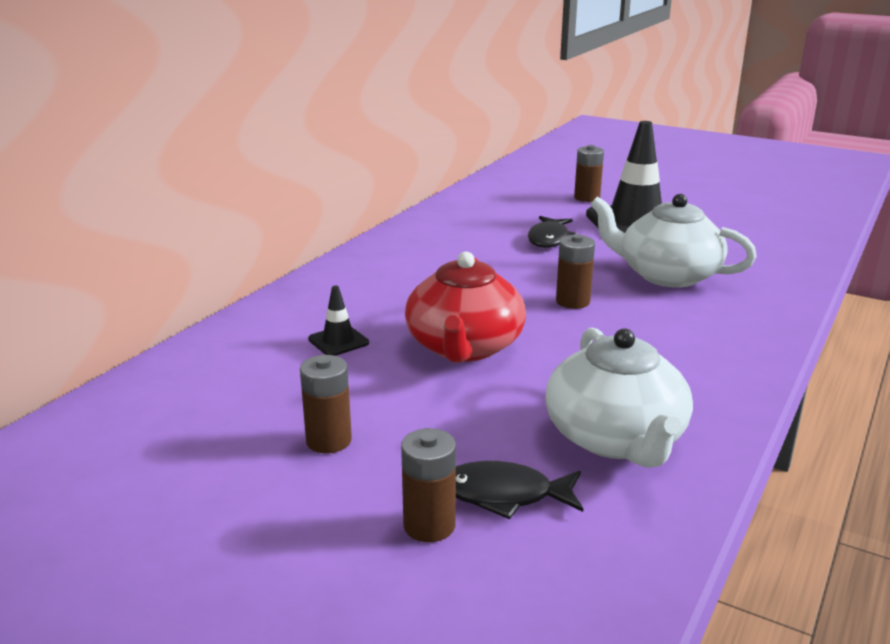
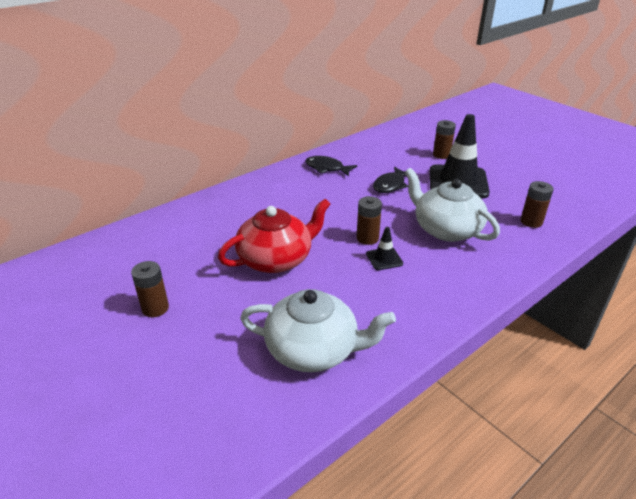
camera: 20 degrees right, 10 degrees up
(338, 341) = (209, 239): black traffic cone -> black traffic cone (384, 259)
(429, 525) = (164, 381): brown battery -> brown battery (531, 222)
(464, 347) = (276, 259): red teapot -> red teapot turned 150 degrees counterclockwise
(505, 495) = (219, 372): black fish -> black fish (327, 168)
(615, 438) = (313, 349): white teapot -> white teapot turned 90 degrees counterclockwise

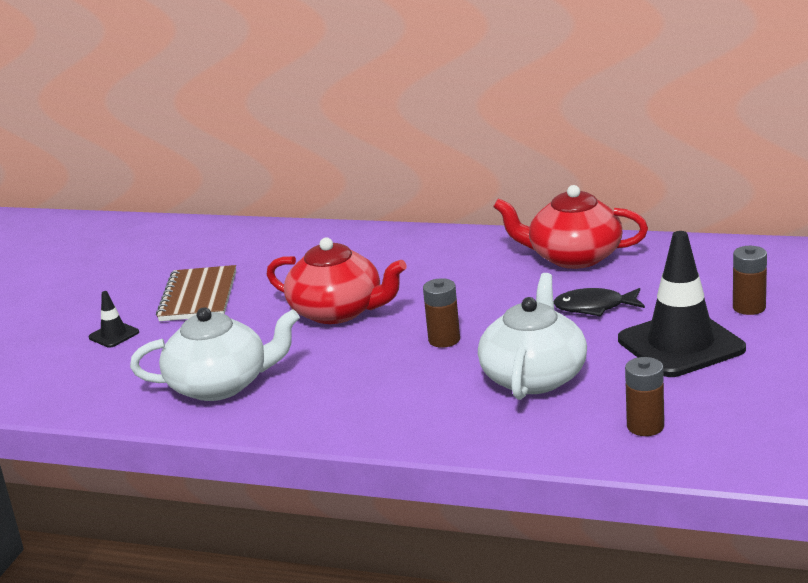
camera: 60 degrees right, 10 degrees down
(155, 308) = (198, 296): brown battery -> brown notebook
(313, 349) = (220, 385): white teapot -> white teapot turned 75 degrees counterclockwise
(327, 168) = (573, 257): black fish -> red teapot
(384, 259) = (415, 363): black traffic cone -> black traffic cone (114, 335)

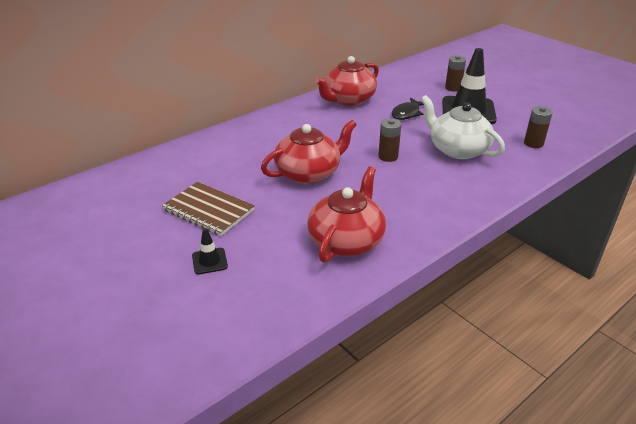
camera: 60 degrees left, 10 degrees up
(220, 385) = (346, 240): white teapot -> red teapot

